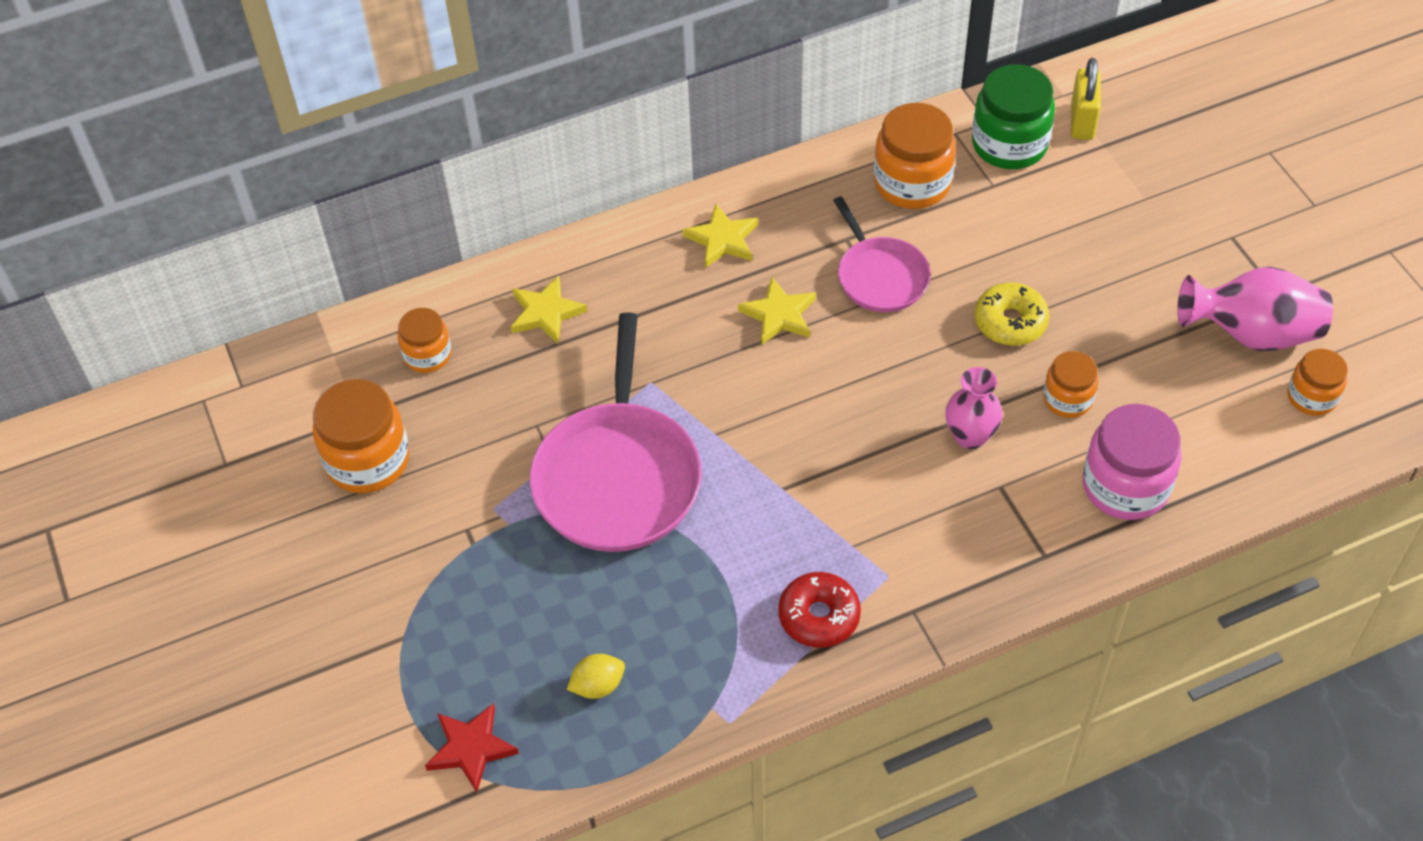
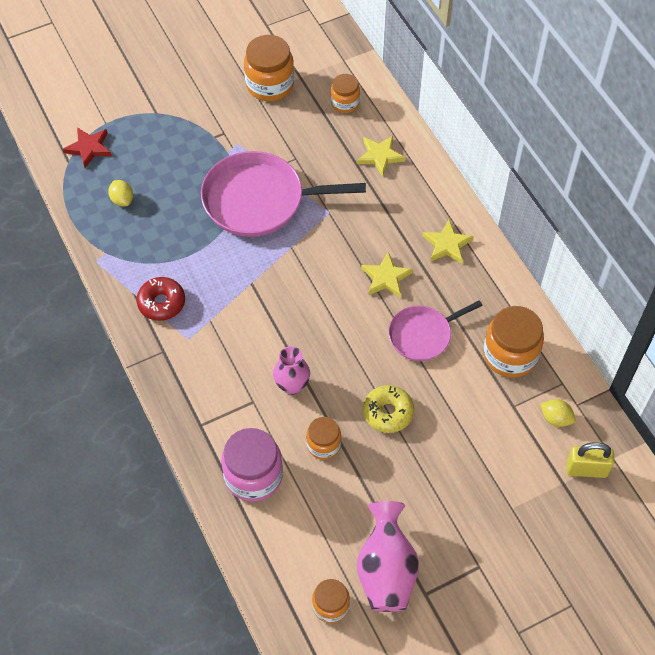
camera: 85 degrees right, 5 degrees up
(1009, 144) = (555, 418): green jar -> yellow lemon

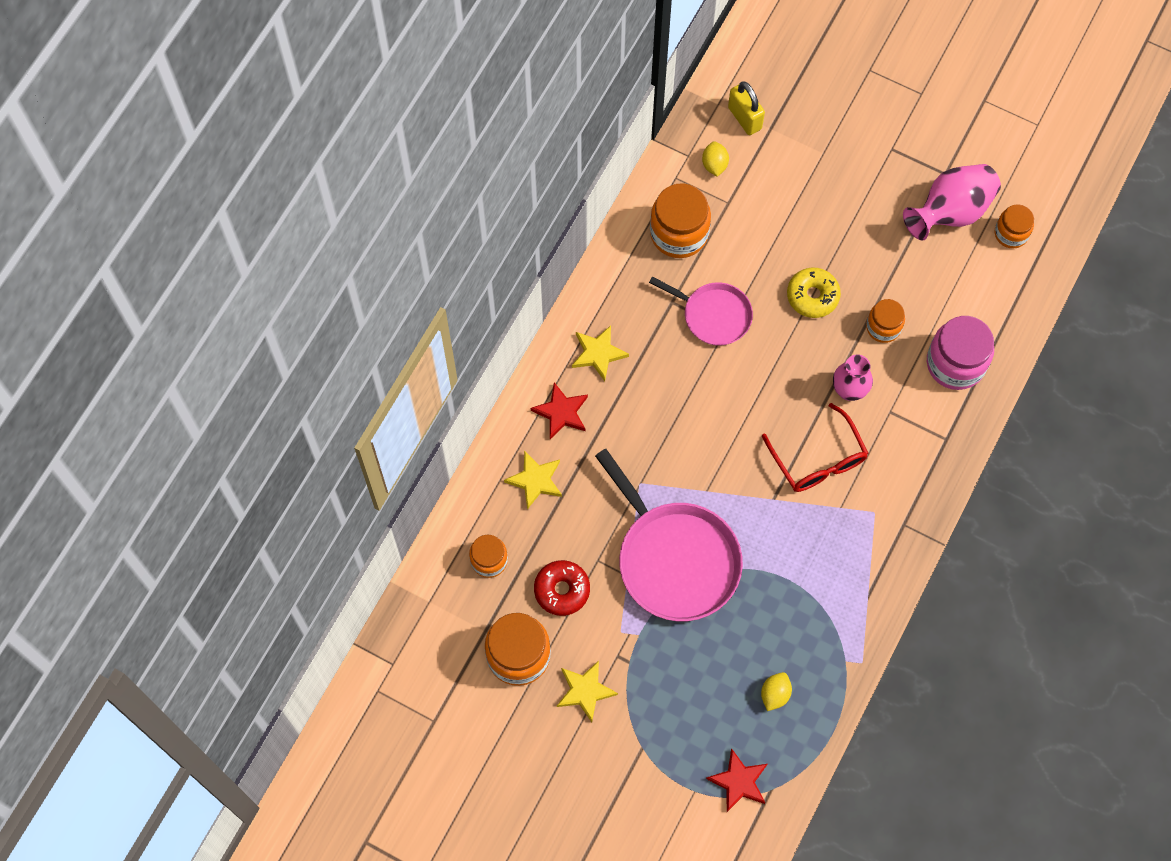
camera: 125 degrees left, 10 degrees up
(161, 303) = (857, 564): red donut -> red donut (562, 590)
(256, 329) = (818, 459): none -> red glasses
(386, 277) = (676, 384): yellow star -> yellow star (585, 691)
(418, 198) = (561, 412): none -> red star

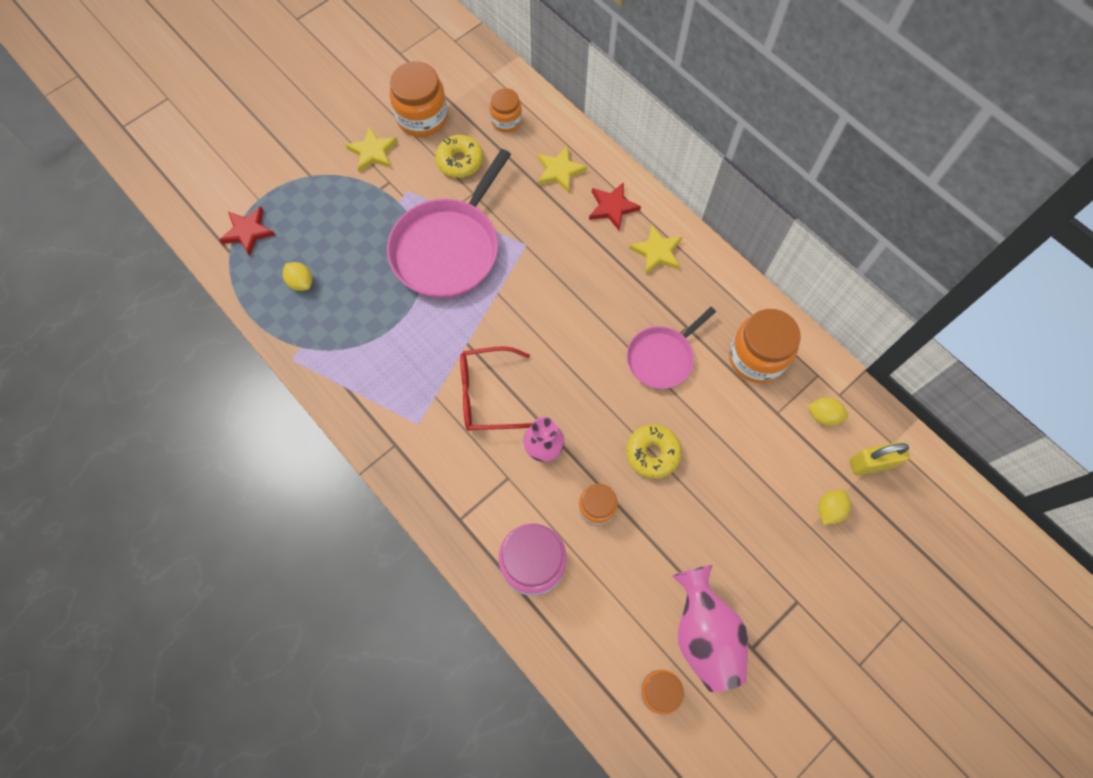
camera: 110 degrees right, 0 degrees up
(562, 590) = (460, 161): red donut -> yellow donut
(674, 559) = (448, 248): pink pan -> pink pan turned 45 degrees counterclockwise
(801, 142) = (829, 509): none -> yellow lemon

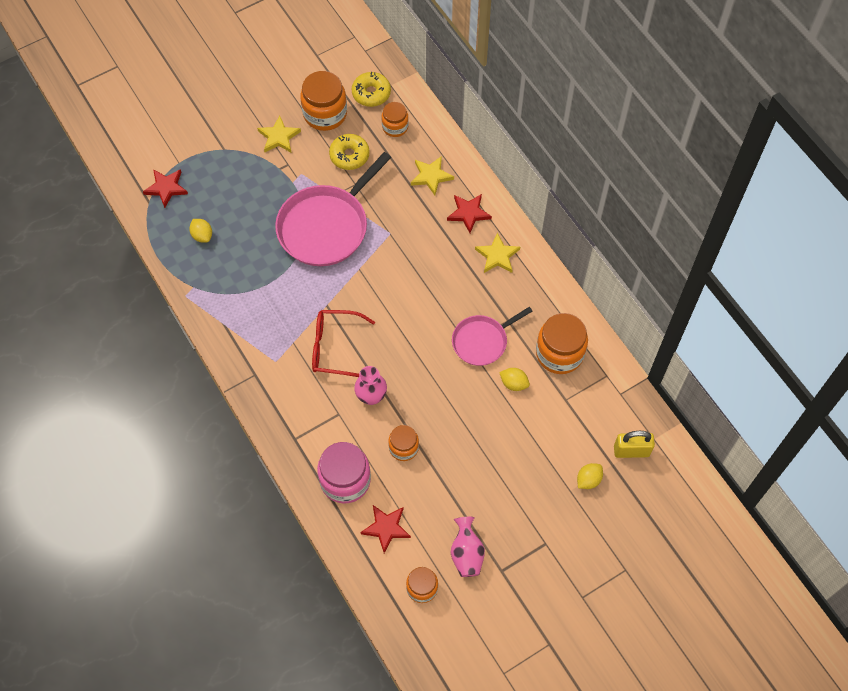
camera: 10 degrees right, 5 degrees down
(597, 617) = (386, 528): none -> red star
(652, 453) = (457, 414): yellow donut -> yellow donut (371, 93)
(704, 633) = (466, 553): pink vase -> pink vase, size x0.65
(823, 415) = (602, 408): yellow lemon -> yellow lemon (513, 383)

